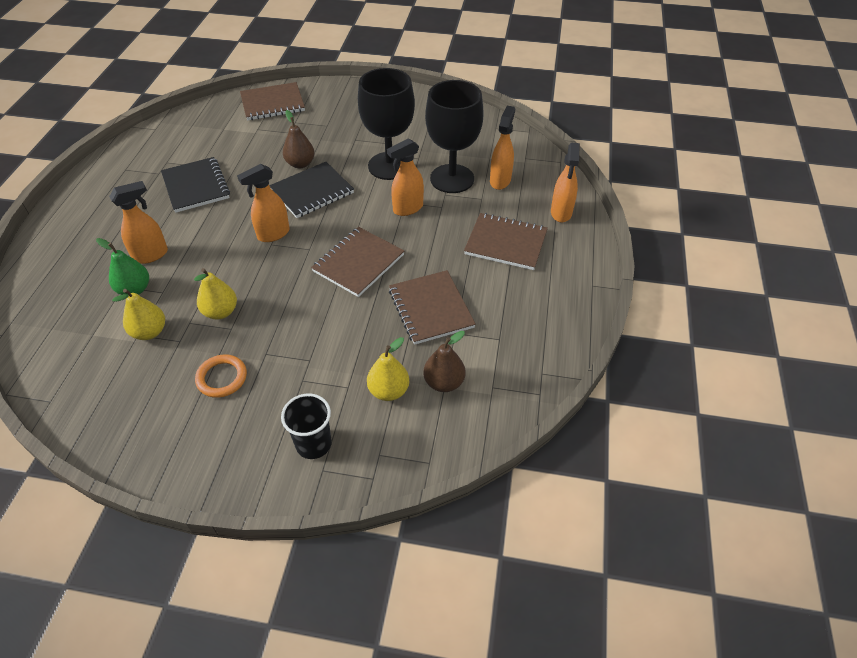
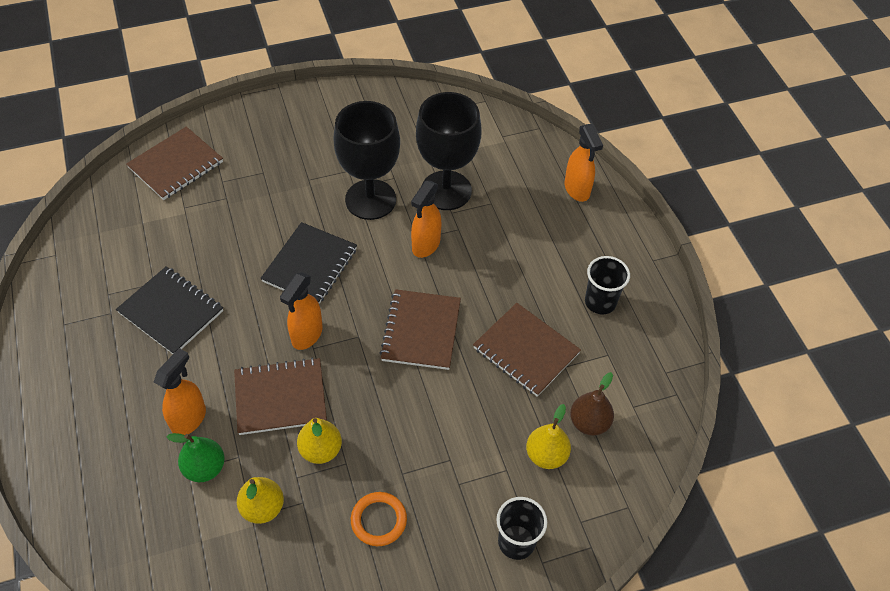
camera: 30 degrees left, 5 degrees up
(300, 164) = (270, 235): brown pear -> none
(500, 180) = (495, 174): orange spray bottle -> none
(506, 243) = (547, 246): brown notebook -> brown notebook (280, 397)
(521, 298) = (600, 302): none -> black cup

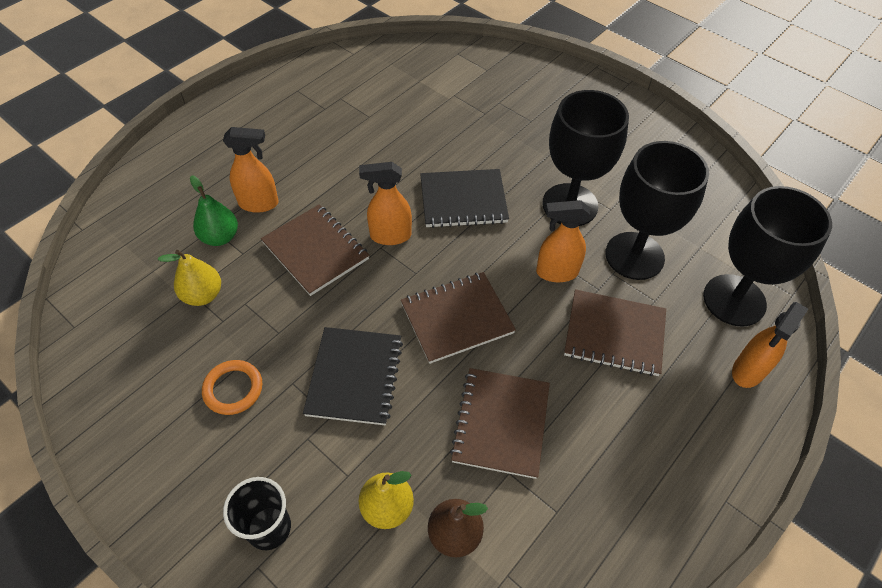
camera: 60 degrees right, 0 degrees up
(171, 312) = (350, 140): black notebook -> black notebook (355, 377)
(176, 165) = (489, 69): brown notebook -> brown notebook (614, 334)
(320, 450) = (281, 306): yellow pear -> none
(521, 160) = (734, 300): none -> black goblet
(600, 302) = (619, 469): black cup -> none

